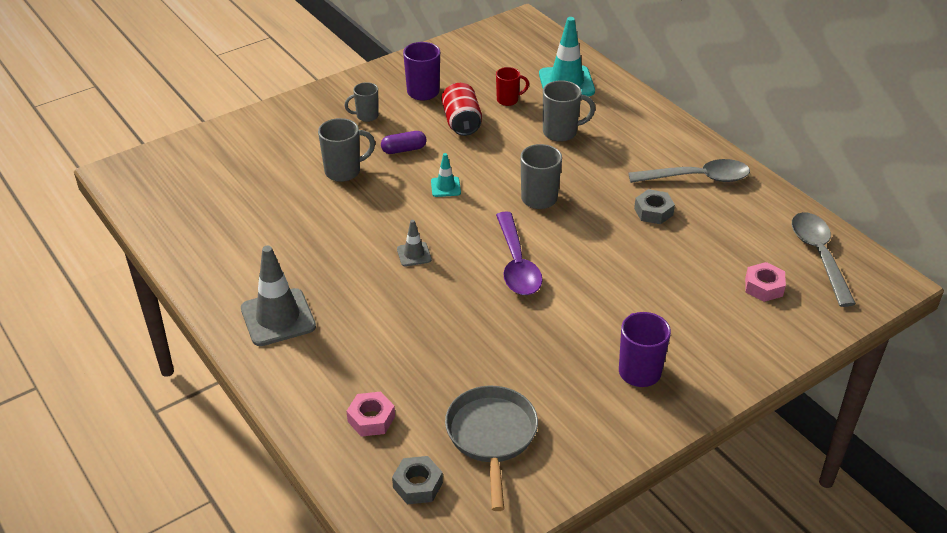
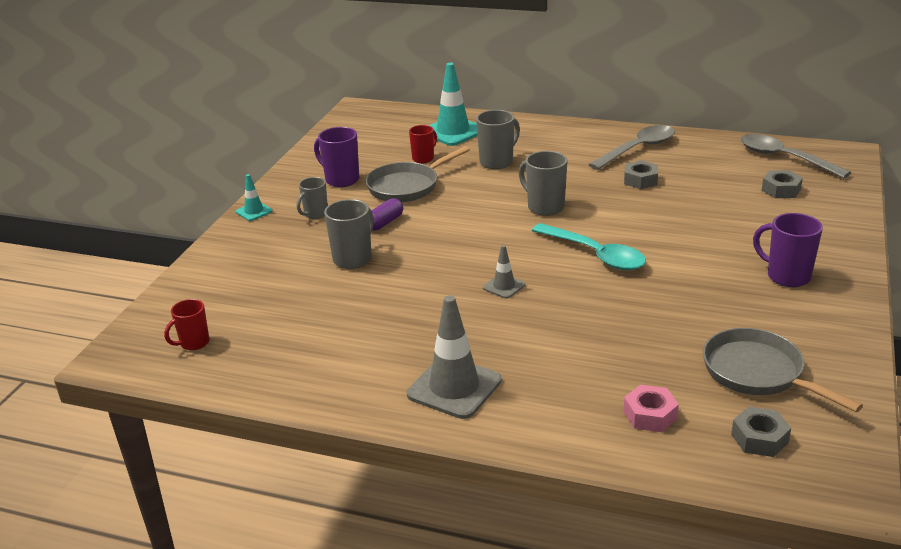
camera: 35 degrees left, 10 degrees down
(171, 187) = (193, 343): none -> red mug
(445, 187) = (459, 232): turquoise traffic cone -> turquoise traffic cone (254, 211)
(461, 122) = (407, 186): red can -> grey pan
(517, 264) = (595, 255): purple spoon -> turquoise spoon
(763, 287) = (781, 190): pink nut -> grey nut

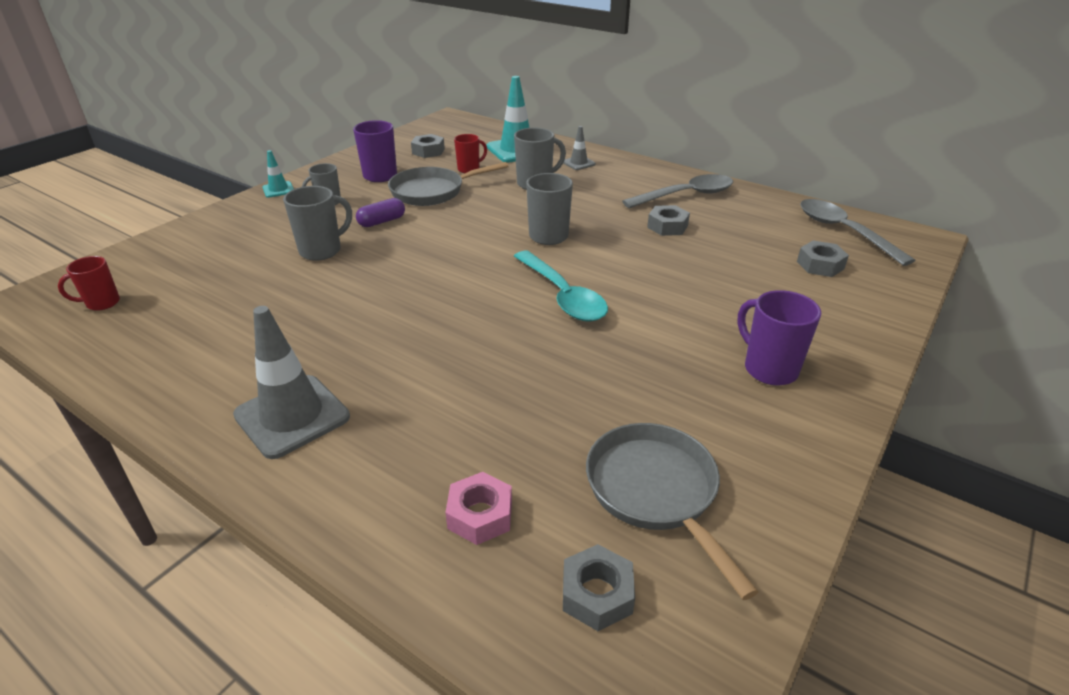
camera: 15 degrees right, 5 degrees up
(367, 147) = (428, 151): none -> grey nut
(504, 286) = (440, 310): grey traffic cone -> grey traffic cone (578, 163)

